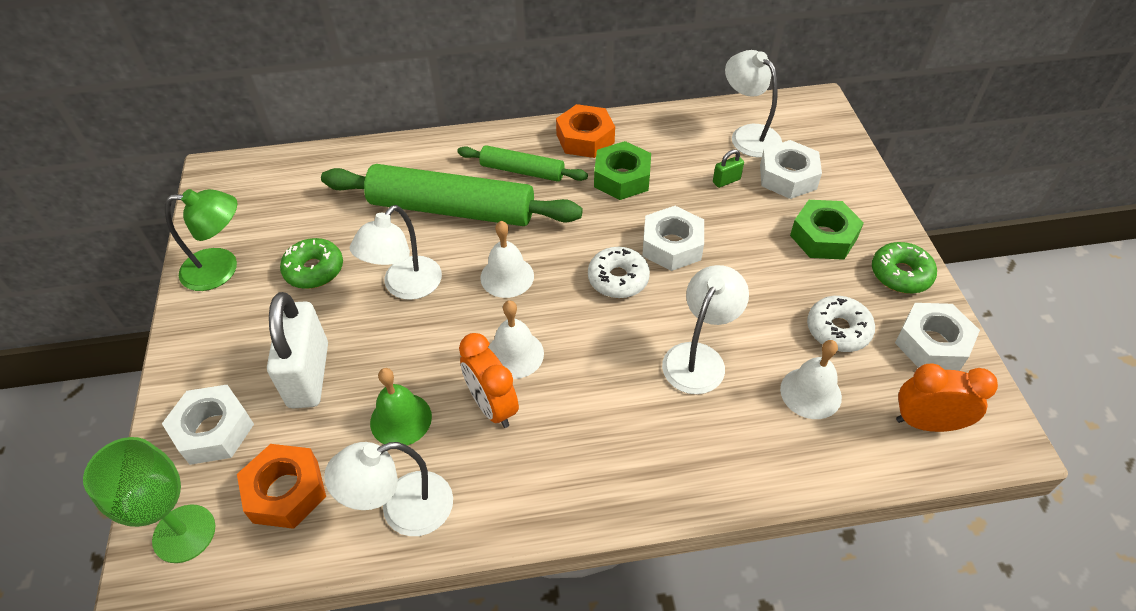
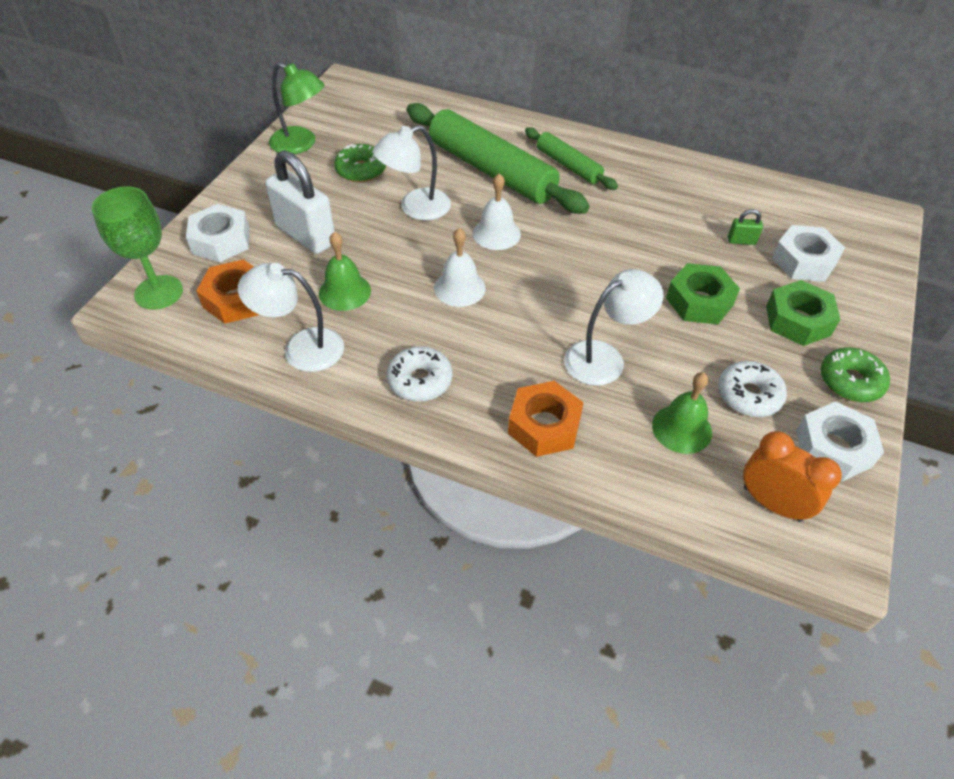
camera: 30 degrees right, 0 degrees up
(309, 375) = (306, 235): white padlock -> white padlock turned 75 degrees counterclockwise
(492, 406) = (415, 314): orange clock -> none
(585, 138) = (640, 162): orange nut -> orange nut (544, 425)
(618, 279) = (584, 273): white donut -> white donut (420, 380)
(622, 178) = (648, 202): green nut -> green nut (699, 301)
(672, 245) = (650, 268): white nut -> none
(748, 135) = (793, 214): white lamp -> none
(810, 393) = (682, 428): white bell -> green bell

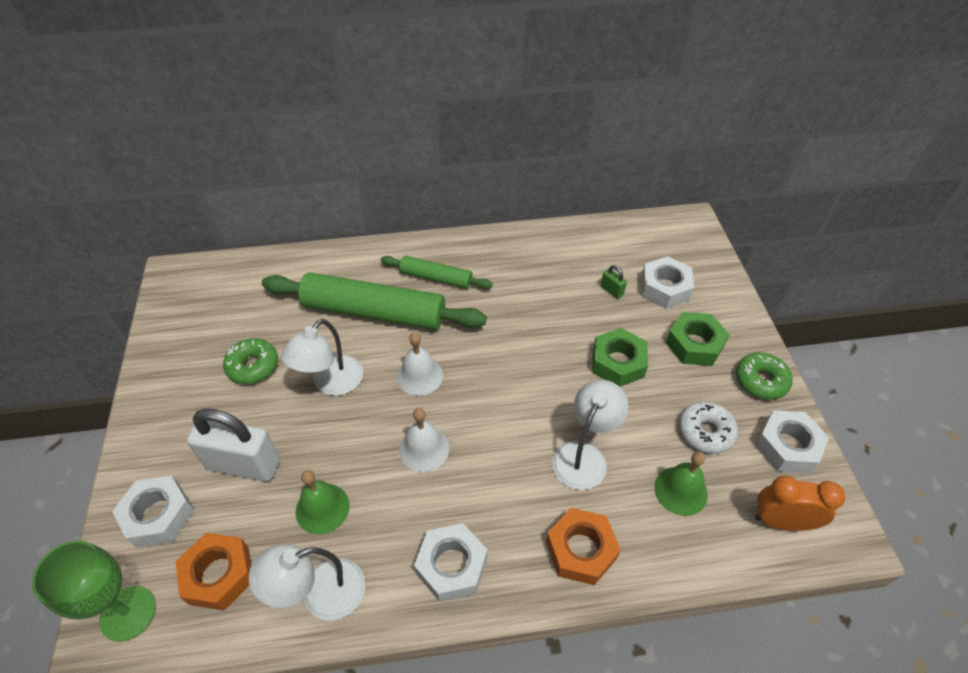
camera: 30 degrees left, 0 degrees up
(301, 144) = (173, 363): green lamp -> none
(420, 380) = (451, 566): white donut -> white nut
(741, 241) = (611, 291): green padlock -> green padlock turned 75 degrees clockwise

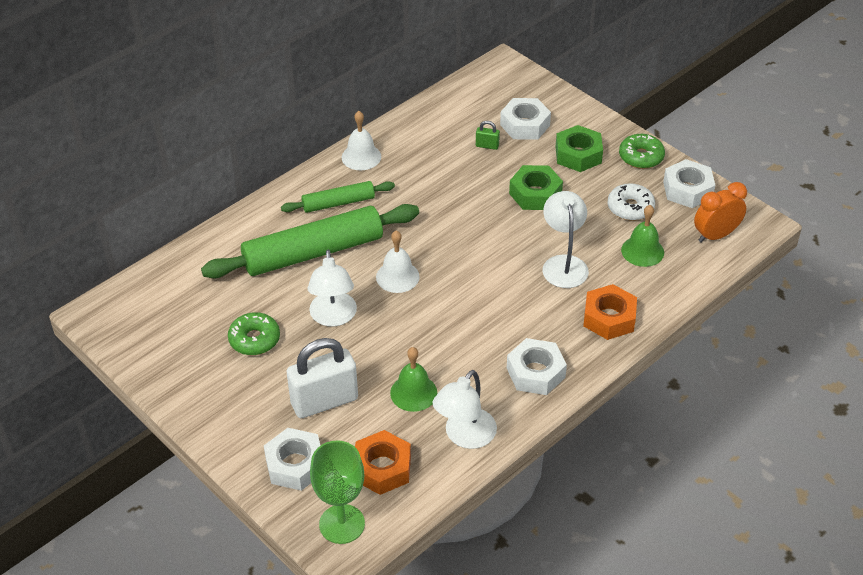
camera: 35 degrees left, 5 degrees down
(424, 449) = (449, 319): white bell -> white bell (361, 157)

